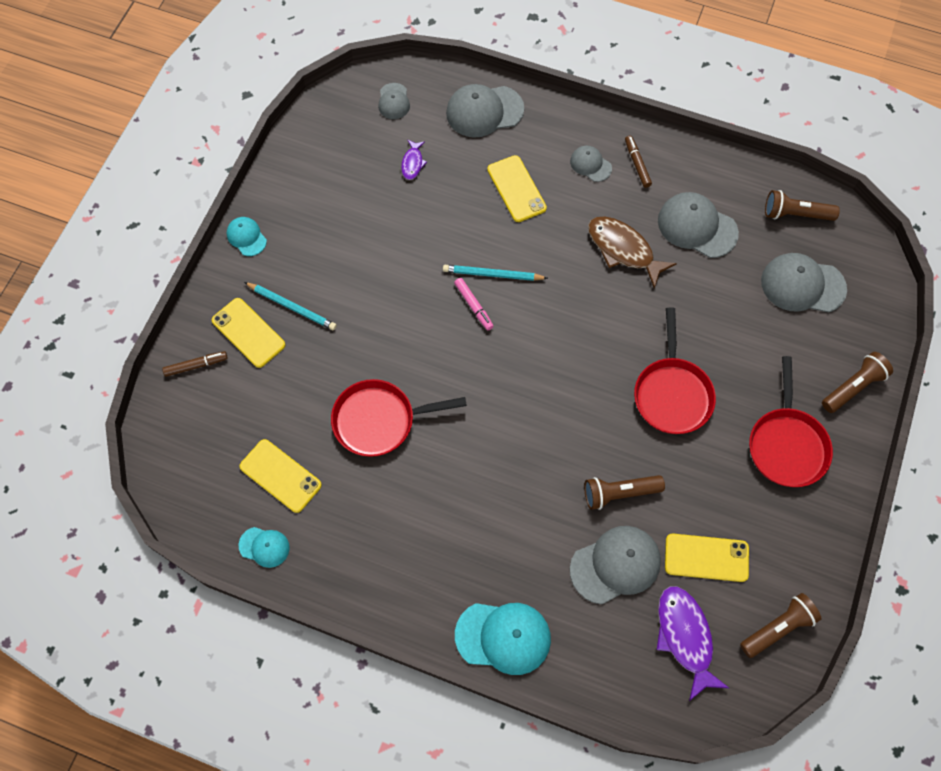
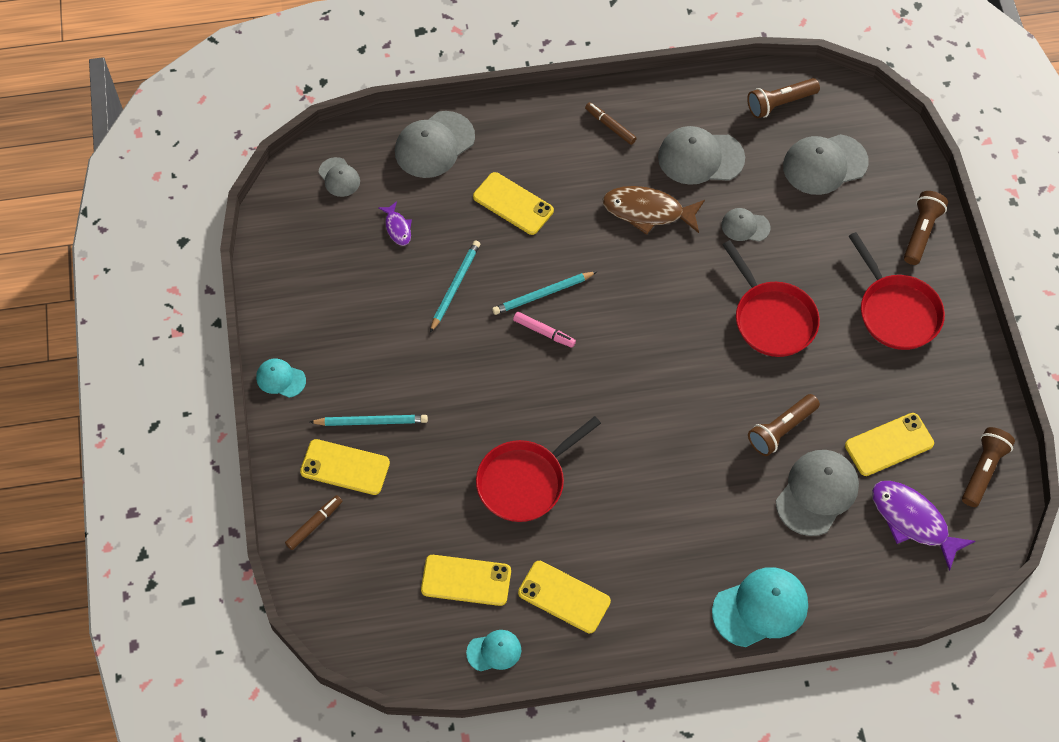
camera: 30 degrees left, 5 degrees down
(348, 534) = (564, 597): none -> yellow phone
(427, 232) = (455, 286): none -> turquoise pencil
(590, 164) = (567, 147): grey cap -> grey cap (745, 226)

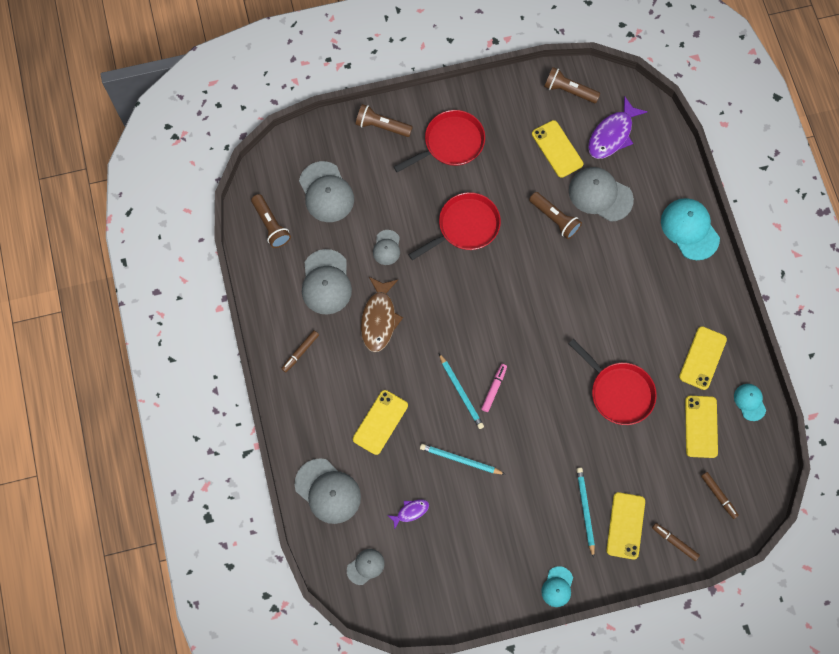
camera: 95 degrees left, 10 degrees up
(368, 589) = (718, 495): none -> brown marker

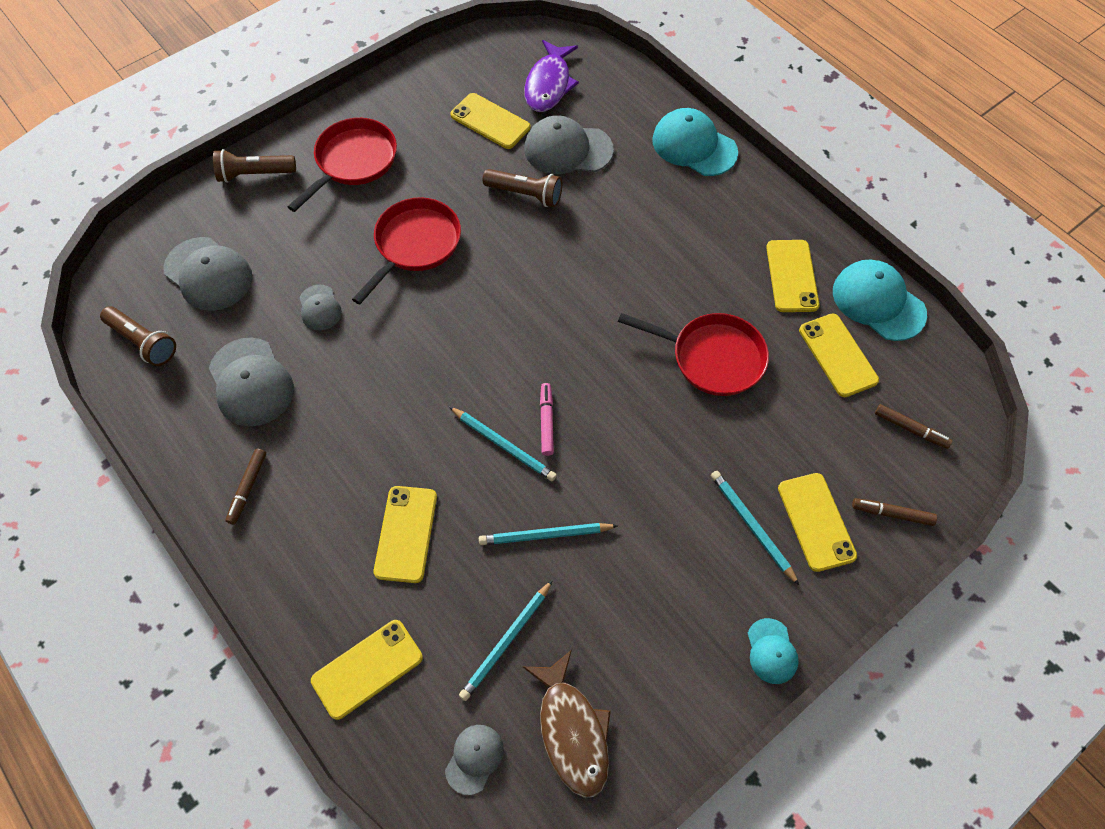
camera: 25 degrees left, 10 degrees down
(328, 491) = (367, 669): grey cap -> yellow phone
(379, 319) = (346, 398): brown fish -> brown fish (572, 731)
(410, 511) = (507, 641): purple fish -> turquoise pencil
(569, 90) = (474, 59): brown flashlight -> none
(749, 402) = (878, 302): turquoise cap -> turquoise cap, size x1.81

